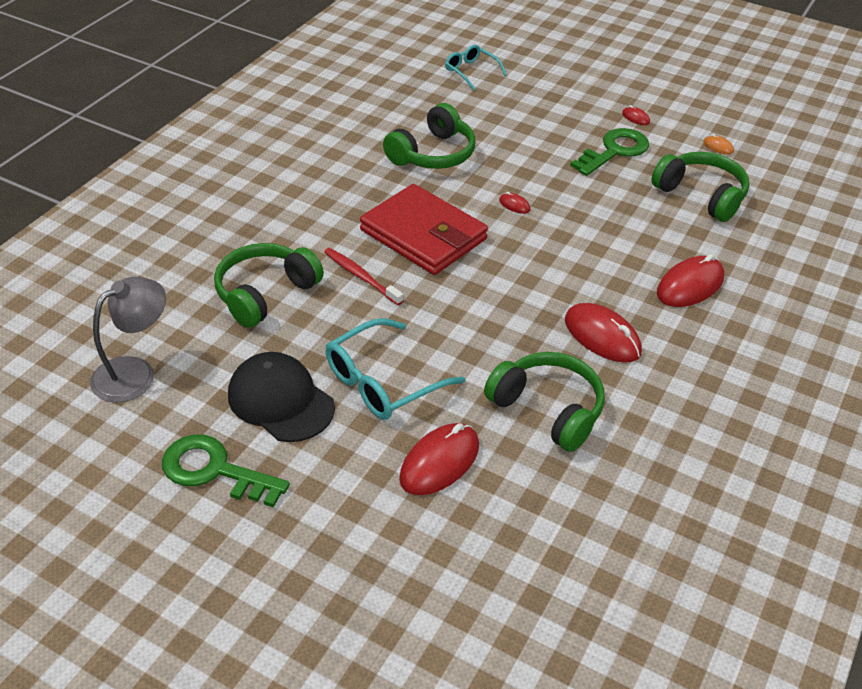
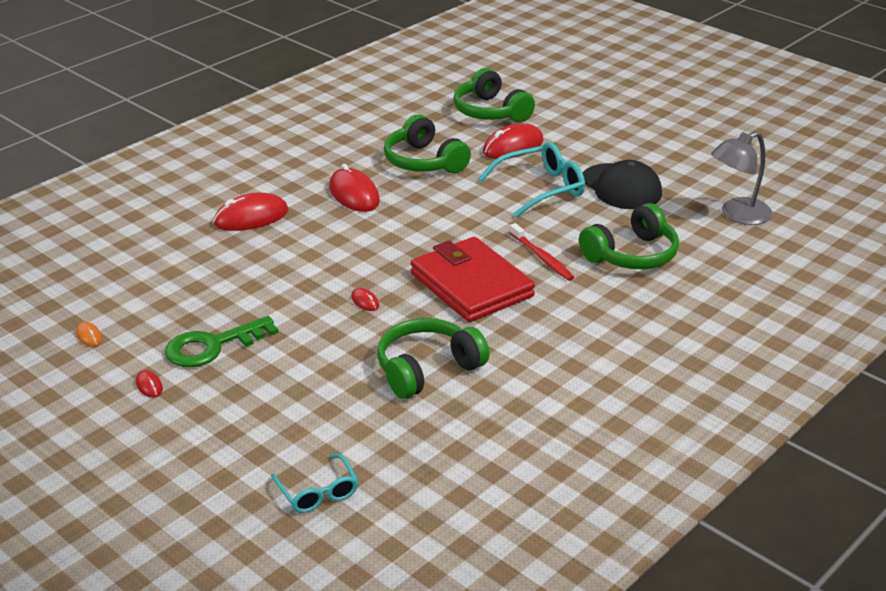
camera: 165 degrees left, 10 degrees down
(214, 470) = (668, 159): green key -> none
(701, 195) = (164, 287): green headphones -> green headphones (490, 111)

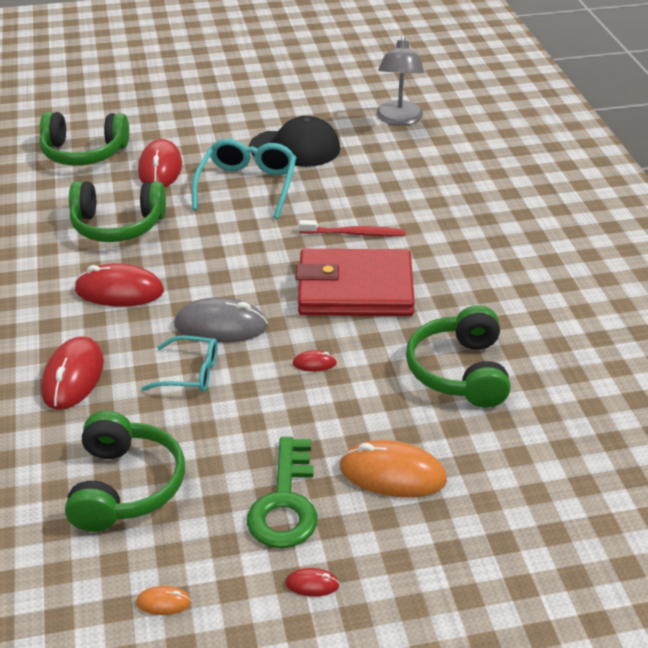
camera: 55 degrees left, 5 degrees up
(282, 379) = (392, 474): none -> orange mouse
(317, 492) = (592, 523): turquoise glasses -> turquoise glasses (189, 373)
(362, 248) = (221, 326): none -> grey mouse
(632, 255) = (400, 189): green headphones -> green headphones (125, 486)

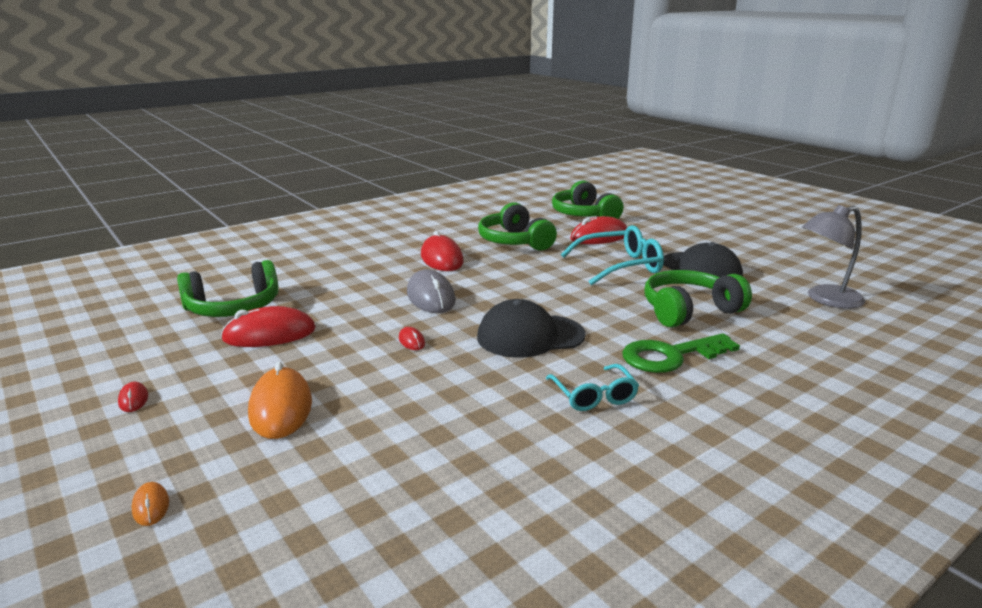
camera: 65 degrees right, 15 degrees down
(73, 377) = (339, 268): red mouse -> red mouse (269, 334)
(163, 602) = (115, 347): orange mouse -> orange mouse (151, 506)
(189, 373) = (367, 299): turquoise glasses -> turquoise glasses (593, 395)
(285, 503) = (229, 367): green key -> green key (670, 356)
(355, 233) = (612, 319): red toothbrush -> none
(355, 289) = (530, 336): red wallet -> black cap
(460, 371) = (452, 414): green headphones -> green headphones (689, 311)

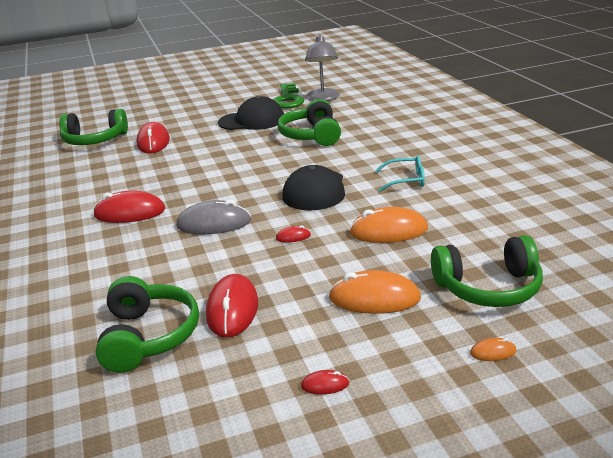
camera: 70 degrees left, 5 degrees up
(438, 399) = (388, 231): none -> orange mouse
(515, 241) = (124, 176): green headphones -> green headphones (488, 288)
(619, 266) = (220, 144): turquoise glasses -> none
(670, 356) = (369, 151): green key -> green key (288, 99)

